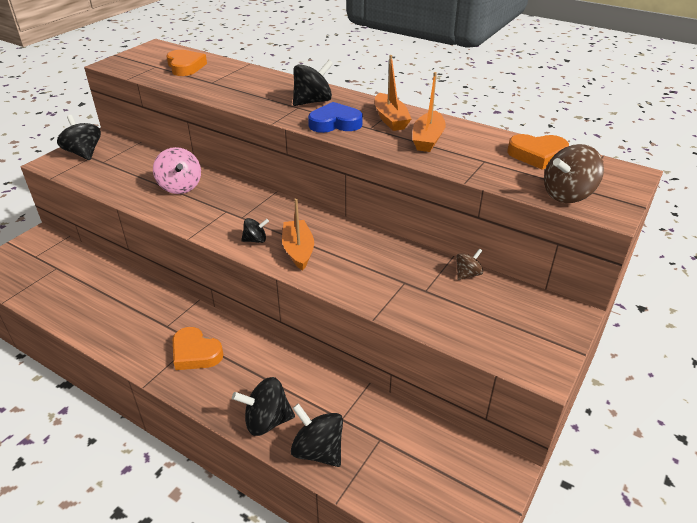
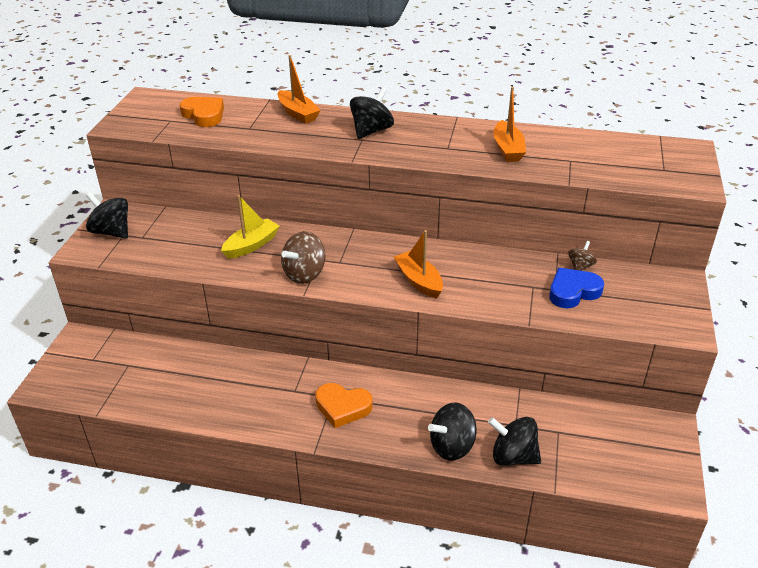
camera: 20 degrees left, 0 degrees up
(180, 187) = (251, 245): pink spinning top -> yellow boat
(255, 240) = (371, 281): black spinning top -> none
(335, 123) = (412, 149): blue heart -> blue heart (573, 292)
(390, 119) = (459, 136): orange boat -> orange boat (298, 113)
(537, 155) = (609, 146): orange heart -> none
(567, 195) = (657, 177): brown spinning top -> brown spinning top (304, 274)

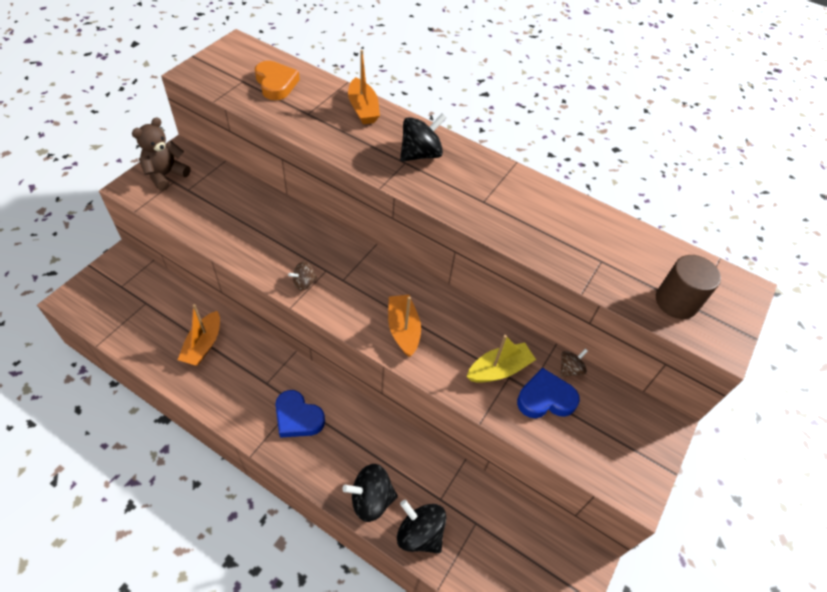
camera: 15 degrees right, 15 degrees up
(112, 232) = (166, 175): black spinning top -> brown teddy bear
(251, 245) = (275, 232): yellow boat -> yellow boat (499, 369)
(304, 274) = (304, 283): brown spinning top -> brown spinning top, size x0.57
(342, 407) = (298, 417): orange heart -> blue heart
(507, 149) = (543, 223): orange boat -> orange boat (203, 345)
(645, 169) = (676, 301): none -> brown cylinder

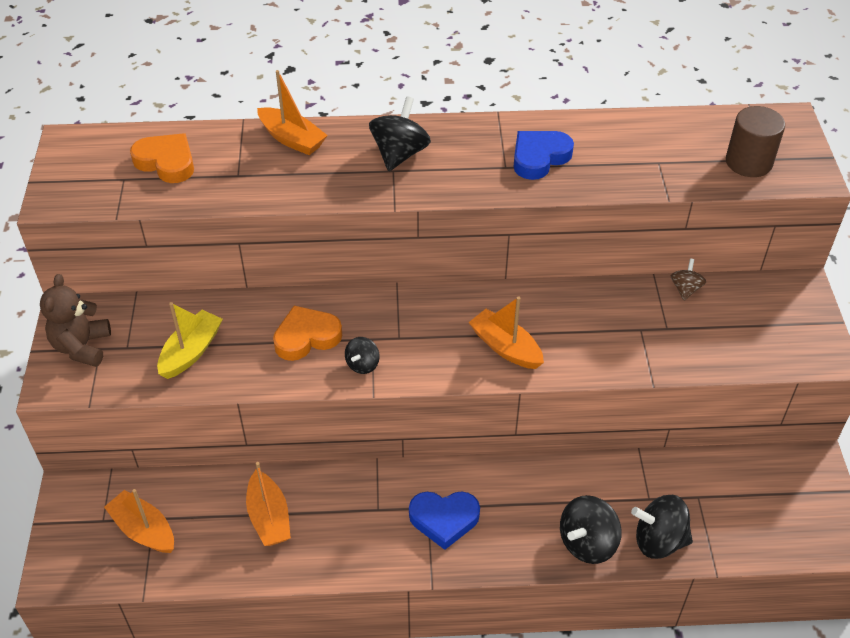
camera: 30 degrees left, 5 degrees down
(135, 306) = (144, 530): none -> orange boat
(289, 245) = (306, 337): none -> orange heart
(304, 283) = (362, 364): brown spinning top -> black spinning top
(499, 369) = (626, 328): yellow boat -> yellow boat (191, 352)
(545, 398) = (688, 328): blue heart -> blue heart (539, 157)

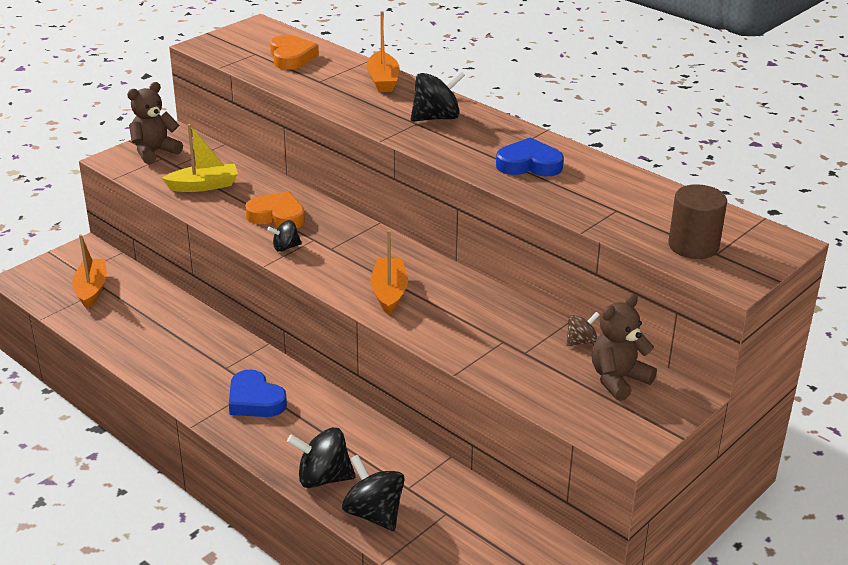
camera: 45 degrees right, 15 degrees down
(269, 517) = (161, 328): orange boat -> none
(749, 304) = (618, 380): none -> brown teddy bear

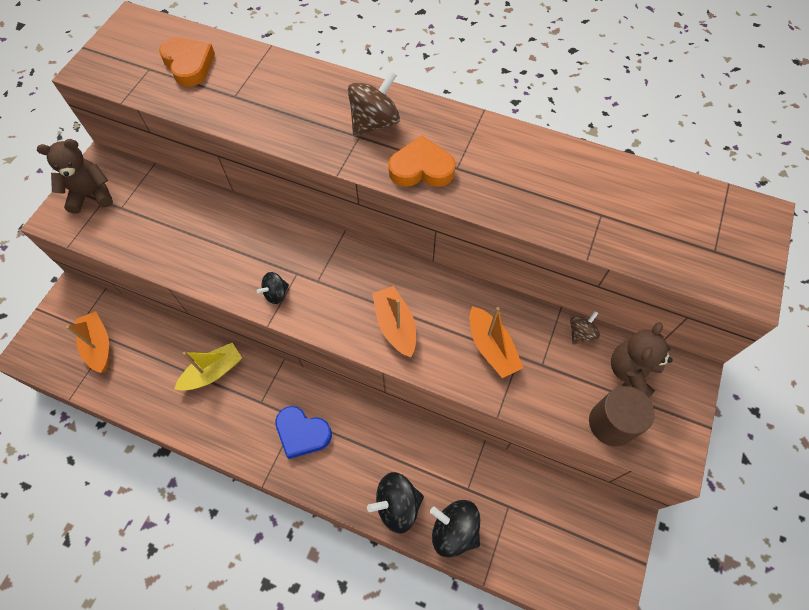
camera: 20 degrees left, 30 degrees up
(154, 152) = (91, 195): brown teddy bear -> brown teddy bear turned 45 degrees clockwise
(204, 186) = (161, 230): yellow boat -> yellow boat (213, 372)
(277, 216) = (249, 251): orange heart -> orange heart (421, 168)
(383, 80) = (296, 77): orange boat -> orange boat (491, 347)
(436, 118) = (374, 122): black spinning top -> brown spinning top
(529, 164) = (493, 169): blue heart -> none
(693, 246) = (691, 247): brown cylinder -> brown cylinder (611, 423)

